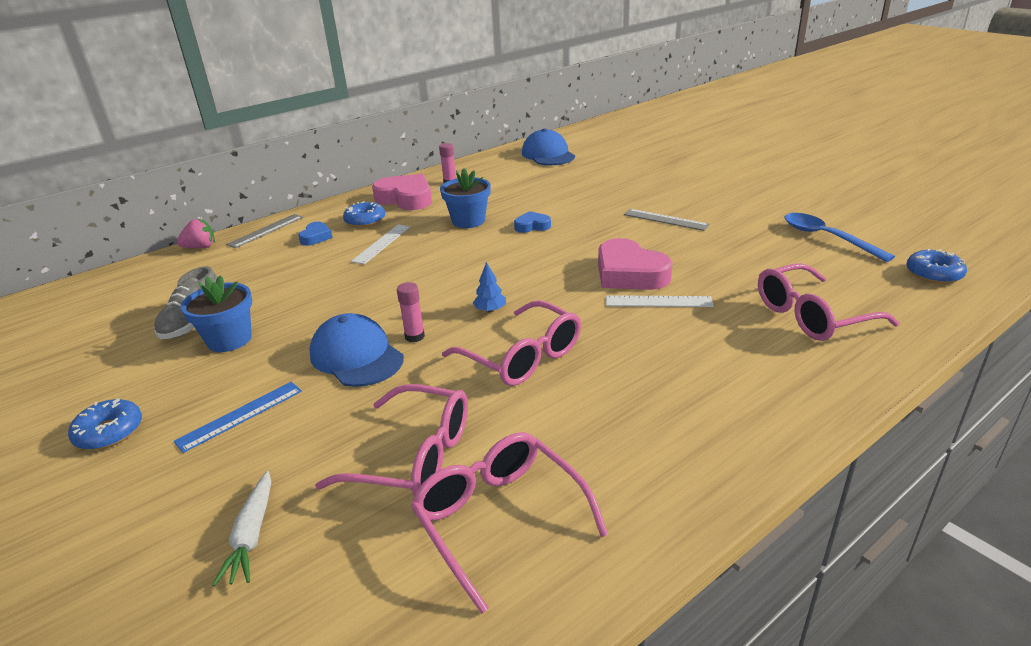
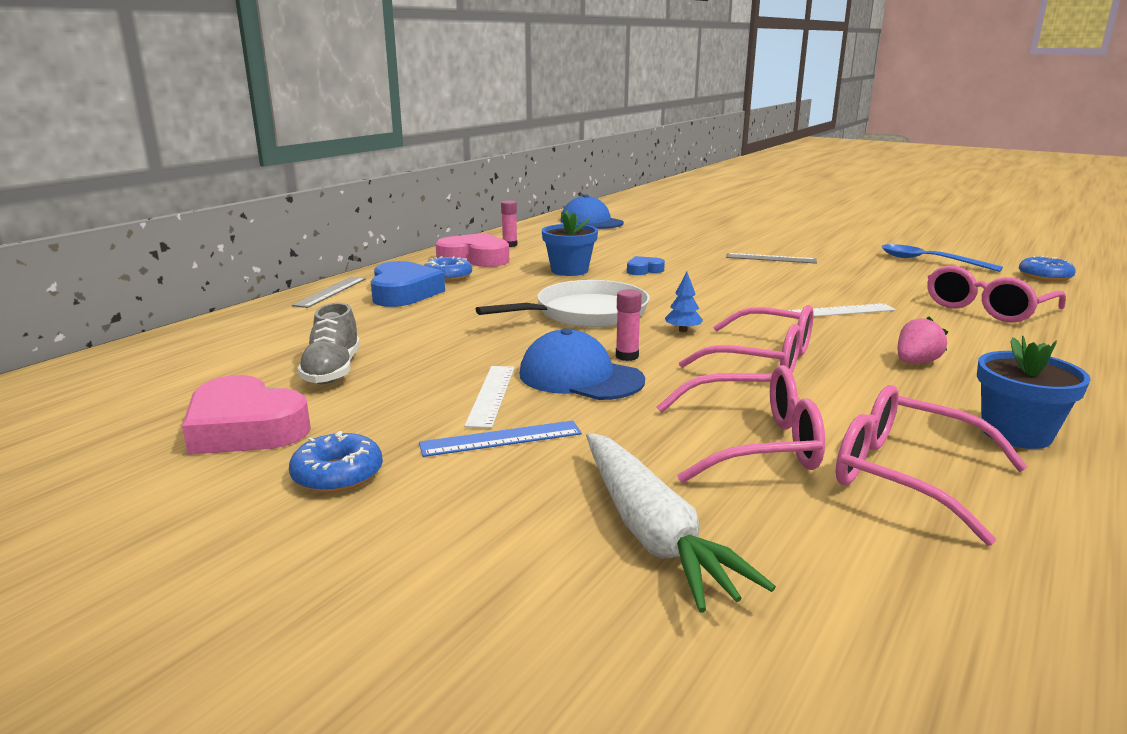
camera: 20 degrees left, 10 degrees down
(200, 247) = (258, 310): pink strawberry -> pink strawberry (916, 362)
(229, 339) = (401, 380): blue flower pot -> blue flower pot (1016, 433)
(240, 415) = (501, 438): blue ruler -> blue ruler turned 45 degrees clockwise
(252, 535) = (651, 532): white carrot -> white carrot, size x1.72
(316, 237) = (403, 293): blue heart -> blue heart, size x1.94
(382, 243) = (492, 292): white ruler -> white ruler (491, 395)
(432, 278) = (586, 313): none -> white pan
(629, 273) = (787, 295): pink heart -> pink heart (245, 428)

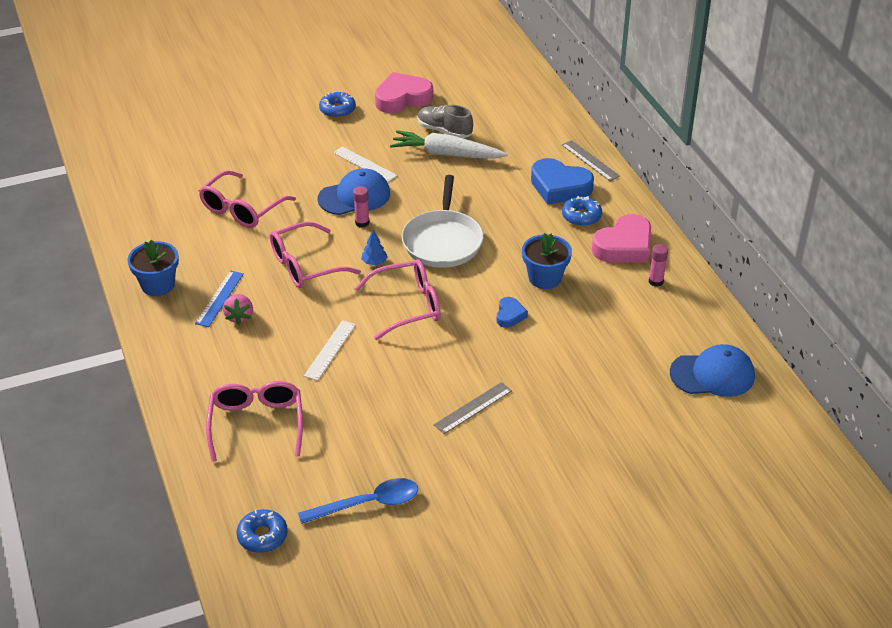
camera: 125 degrees right, 20 degrees up
(501, 438) = (321, 152): blue ruler -> blue ruler (219, 298)
(651, 532) = (224, 157): white carrot -> white carrot (446, 154)
(906, 476) = (177, 230): pink glasses -> pink glasses (407, 306)

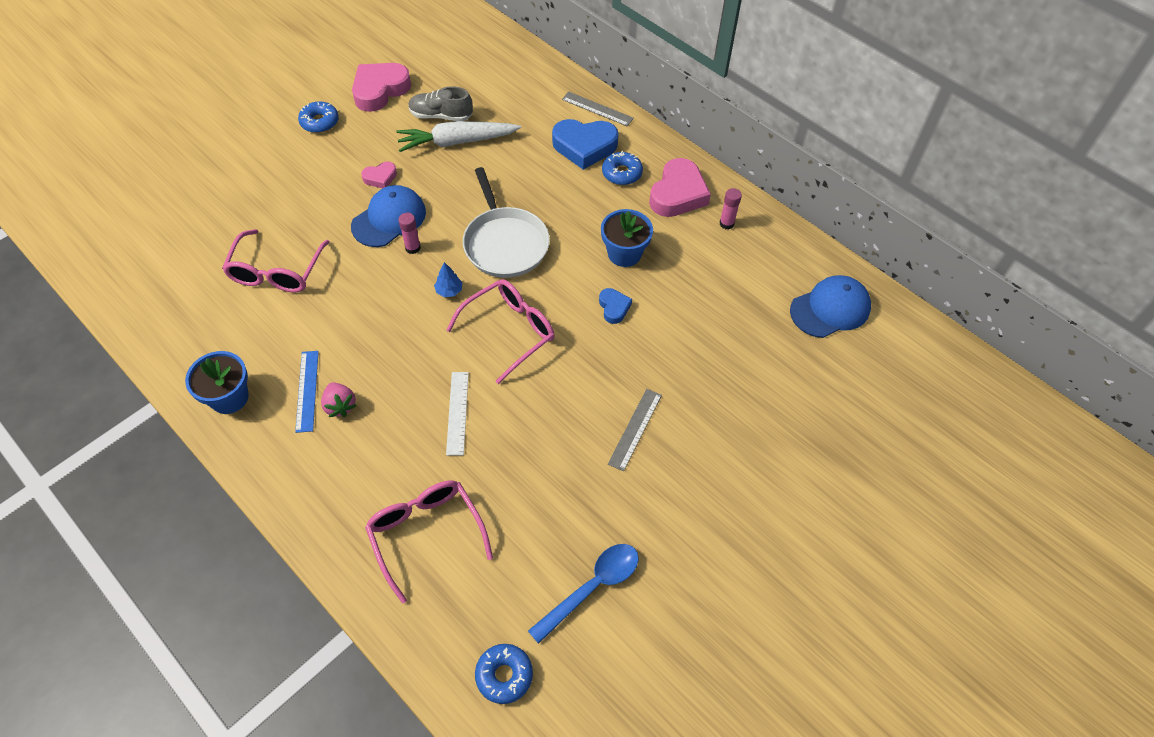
camera: 25 degrees left, 15 degrees up
(306, 265) = (380, 318): pink glasses -> none
(365, 164) = (380, 178): white ruler -> pink heart

